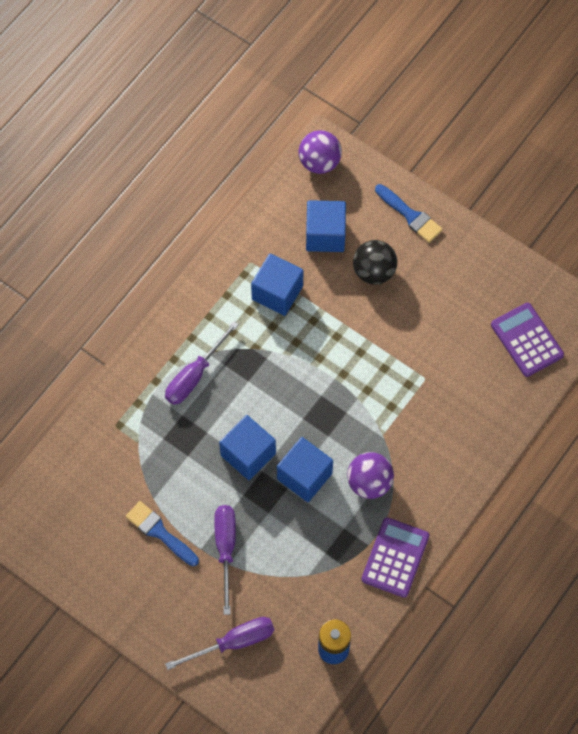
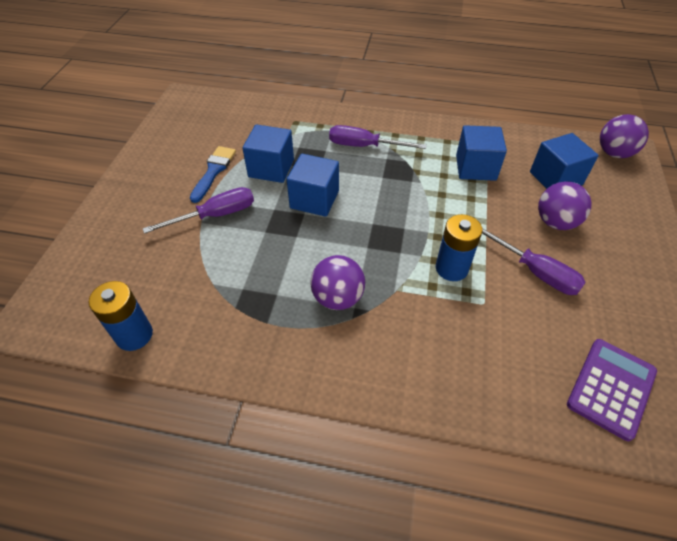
camera: 65 degrees right, 15 degrees down
(233, 642) = (121, 252): purple screwdriver -> purple screwdriver (535, 271)
(304, 476) = (315, 244): blue cube -> blue cube (271, 168)
(374, 271) = (555, 222): black ball -> purple ball
(381, 382) = (451, 268): none -> blue battery
(395, 557) = (263, 353): purple calculator -> none
(410, 215) = (636, 228): blue brush -> none

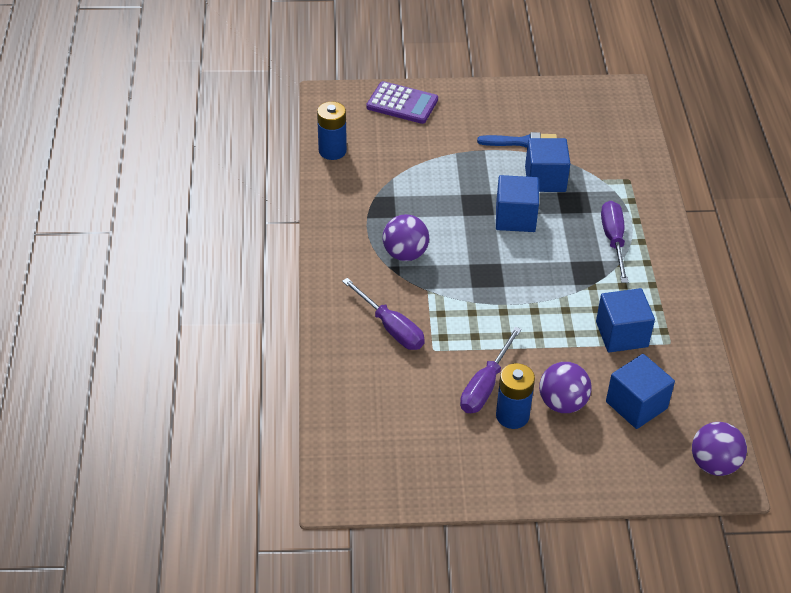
camera: 75 degrees right, 5 degrees down
(215, 215) = (467, 159): purple screwdriver -> purple screwdriver (391, 328)
(451, 268) = (466, 324): blue battery -> blue battery (512, 416)
(611, 388) = (372, 436): purple calculator -> purple calculator (402, 103)

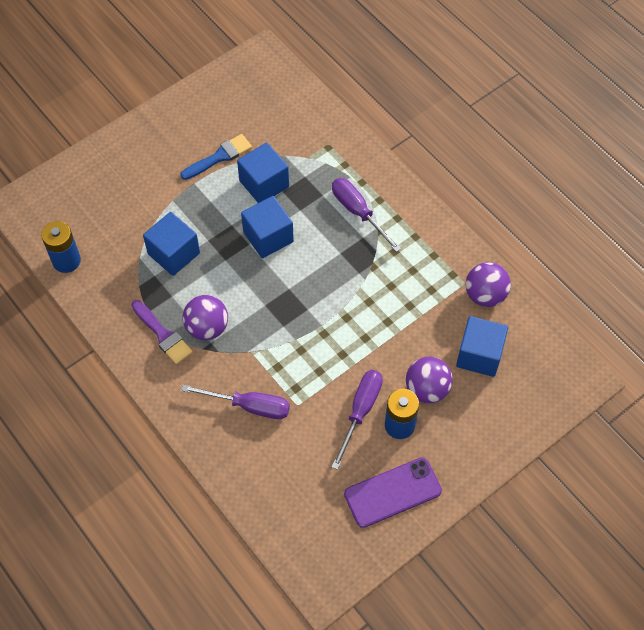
camera: 35 degrees left, 15 degrees up
(364, 239) = (163, 334): none -> purple brush
(402, 103) = (89, 175): purple calculator -> none
(461, 462) = (392, 492): none -> purple phone
(485, 385) = (360, 411): purple screwdriver -> purple screwdriver turned 150 degrees counterclockwise
(621, 334) = (425, 298): blue cube -> blue cube (174, 253)
(714, 464) = (565, 370): purple ball -> purple ball (485, 295)

